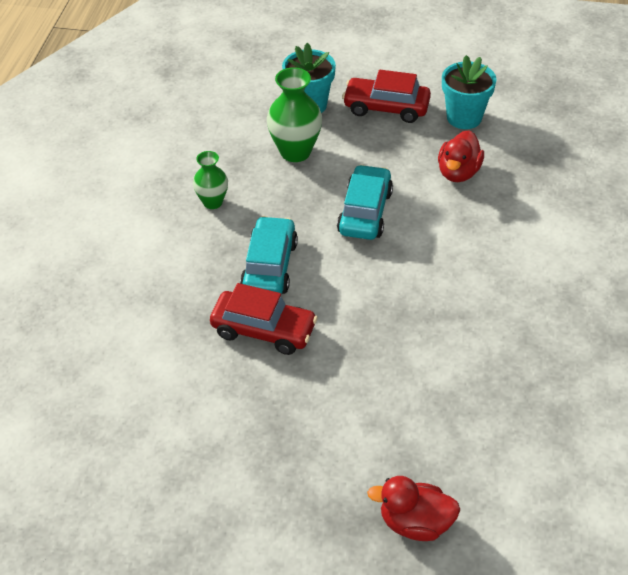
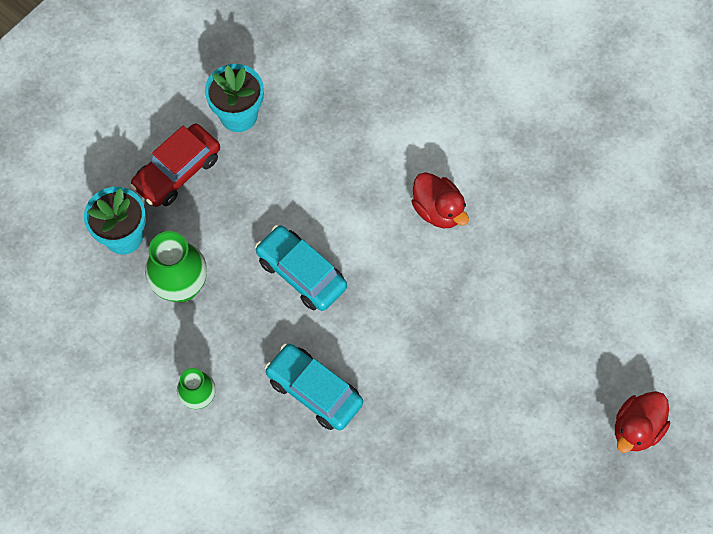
camera: 60 degrees left, 20 degrees up
(264, 330) = (385, 436): red car -> none
(458, 172) = (305, 166): red duck -> red duck (438, 210)

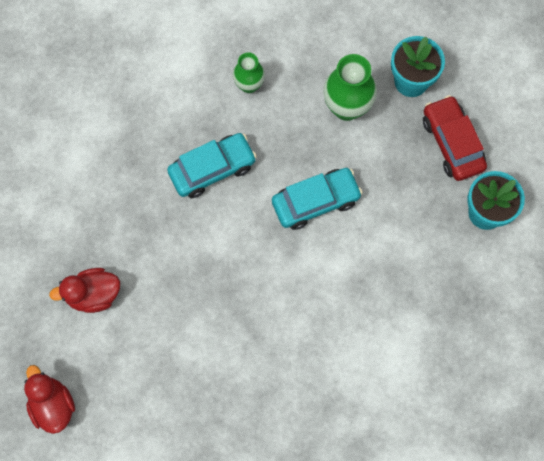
camera: 115 degrees right, 5 degrees up
(438, 210) = (321, 338): red duck -> red duck (93, 295)

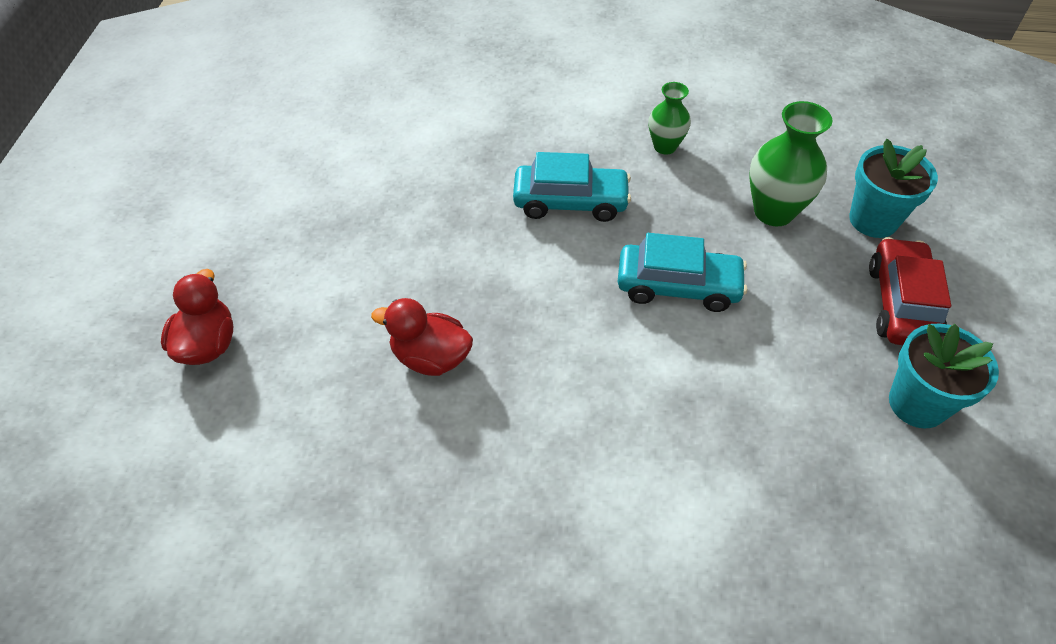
camera: 30 degrees right, 20 degrees down
(93, 295) = (346, 257): red duck -> red duck (430, 357)

